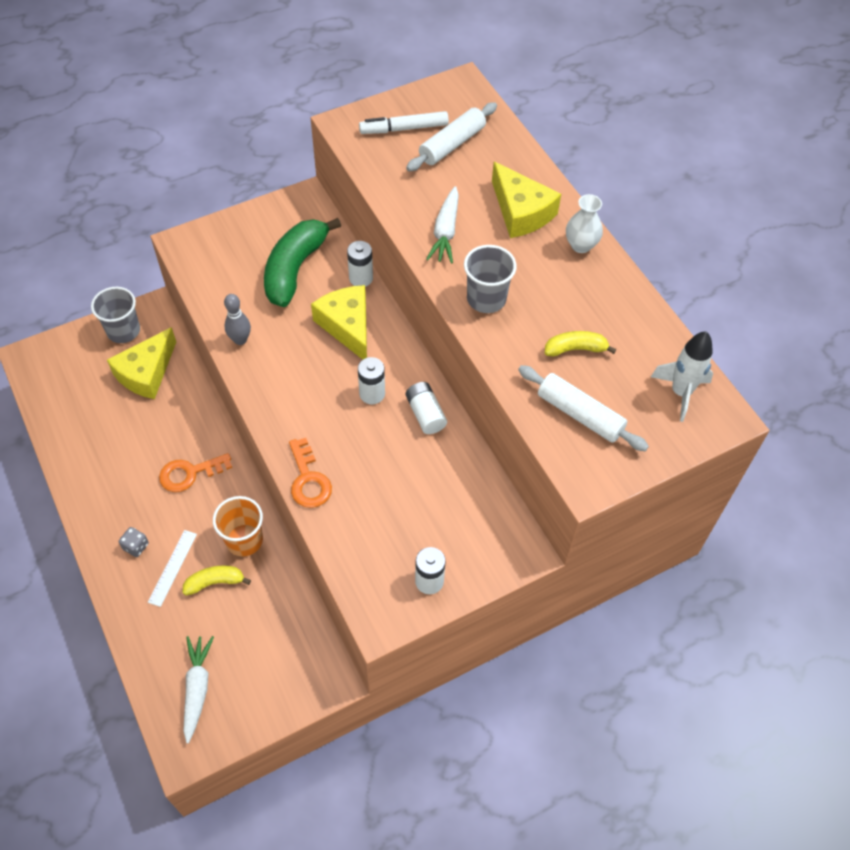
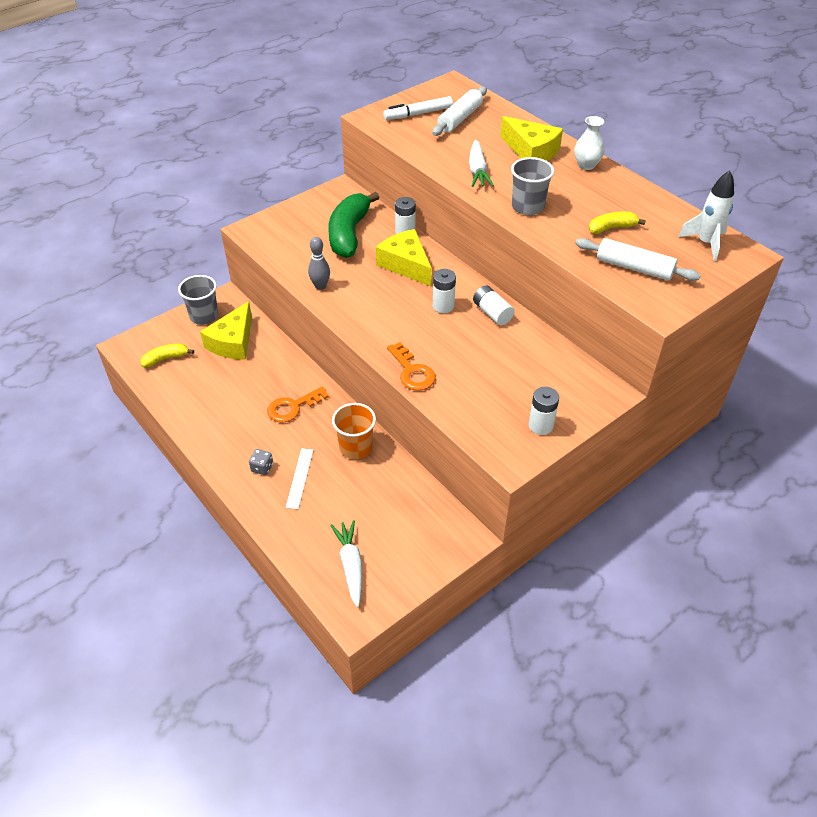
camera: 10 degrees left, 10 degrees down
(215, 582) = (340, 482): yellow banana -> yellow banana (166, 359)

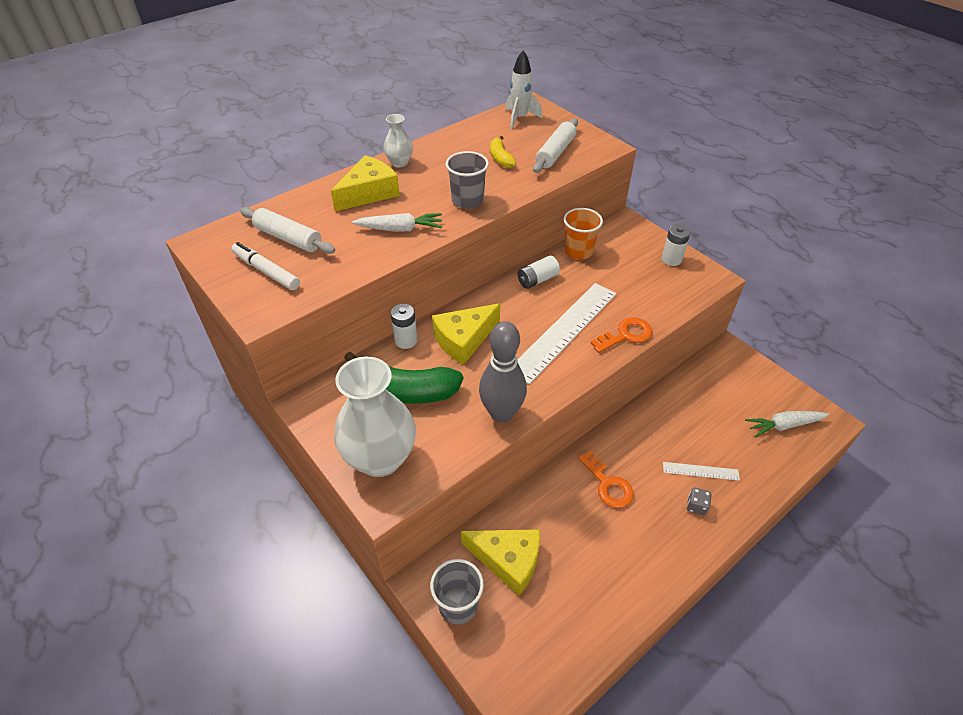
camera: 90 degrees left, 0 degrees up
(166, 359) = (543, 643): yellow banana -> none
(285, 226) = (380, 458): none -> white vase
(320, 286) = (501, 413): grey bowling pin -> grey bowling pin, size x1.80
(356, 447) = (652, 426): orange cup -> orange cup (578, 251)
(418, 114) = (266, 271): white marker -> white marker turned 150 degrees clockwise
(418, 328) = (564, 330): none -> white ruler
(443, 306) = (529, 312): white battery -> none

